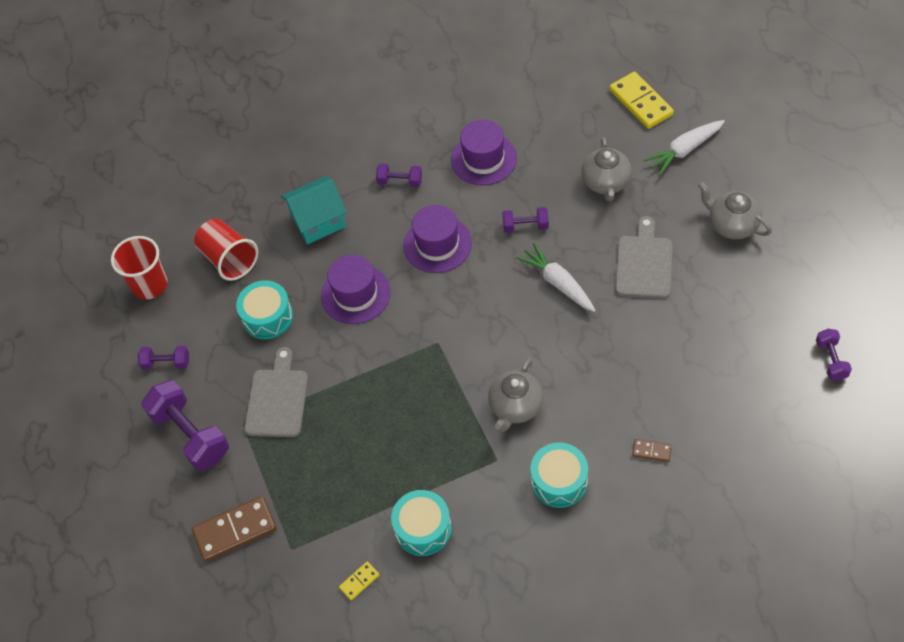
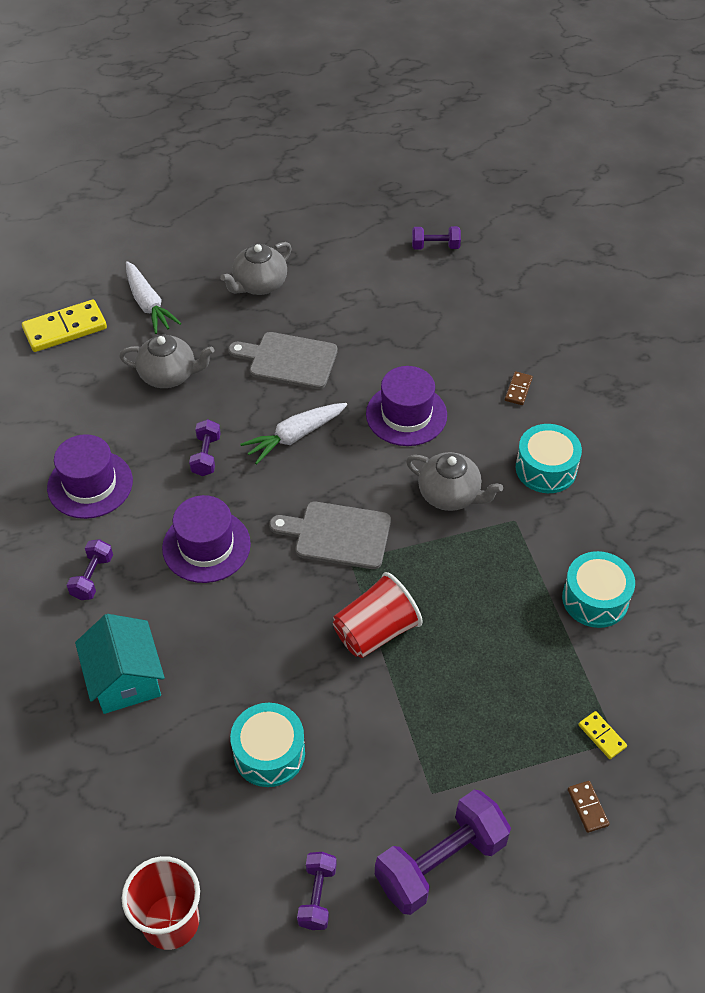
camera: 90 degrees left, 5 degrees down
(229, 259) = (156, 801): red cup -> red cup (376, 631)
(235, 530) = (587, 807): brown domino -> brown domino, size x0.48
(277, 399) = (401, 746): grey cutting board -> grey cutting board (337, 535)
(355, 294) = (258, 643): purple hat -> purple hat (406, 414)
(359, 581) = (658, 669): yellow domino -> yellow domino (602, 736)

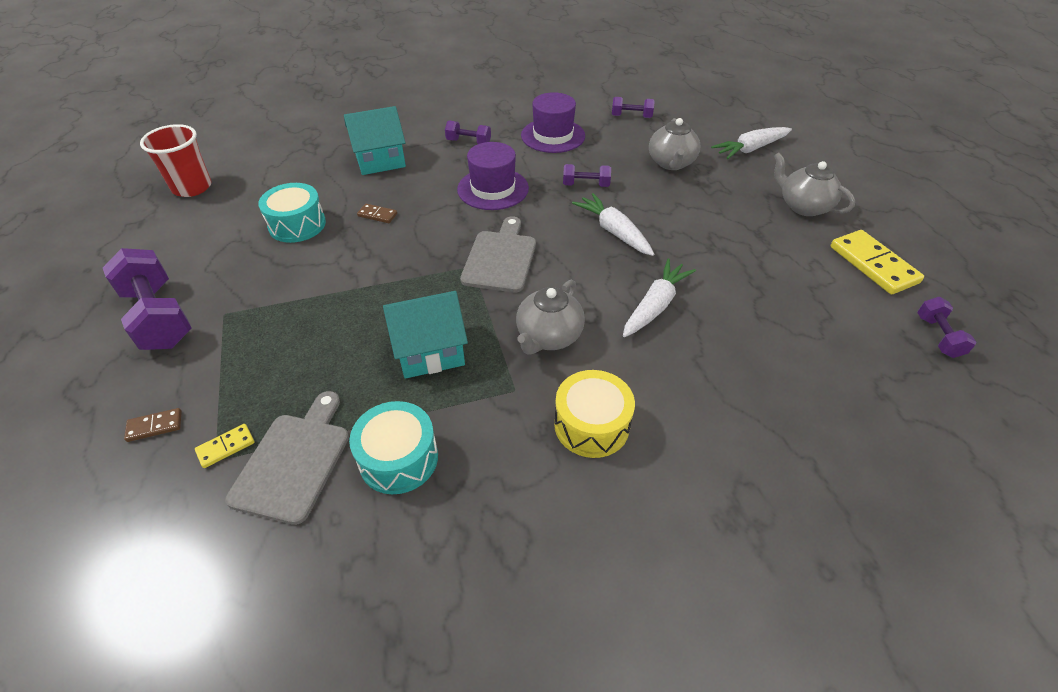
camera: 90 degrees right, 5 degrees down
(65, 328) = (707, 115): yellow domino -> yellow domino (873, 264)
(289, 360) = (709, 226): grey cutting board -> grey cutting board (294, 461)
(317, 896) = (171, 250): purple dumbbell -> purple dumbbell (631, 116)
(376, 631) = (392, 281): red cup -> none
(406, 414) = (655, 306): purple hat -> white carrot
(474, 588) = (430, 351): none -> turquoise house
(518, 389) = (716, 406): brown domino -> brown domino (377, 215)
(546, 468) = (591, 425): turquoise drum -> yellow drum

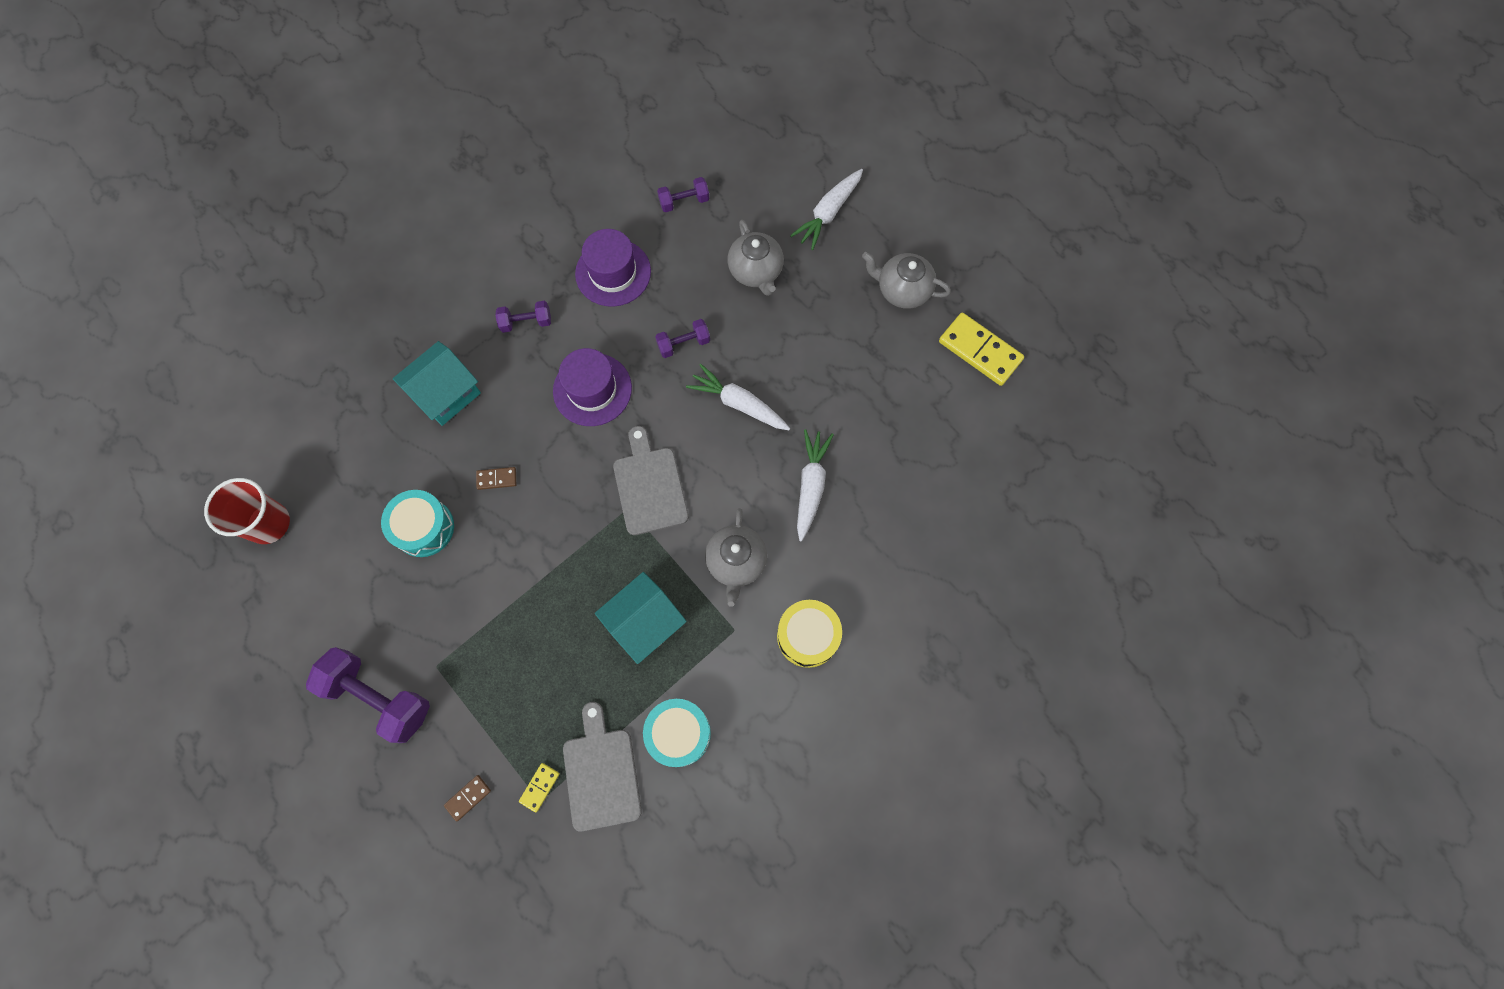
camera: 25 degrees left, 25 degrees up
(938, 336) = (1044, 421): purple dumbbell -> none

